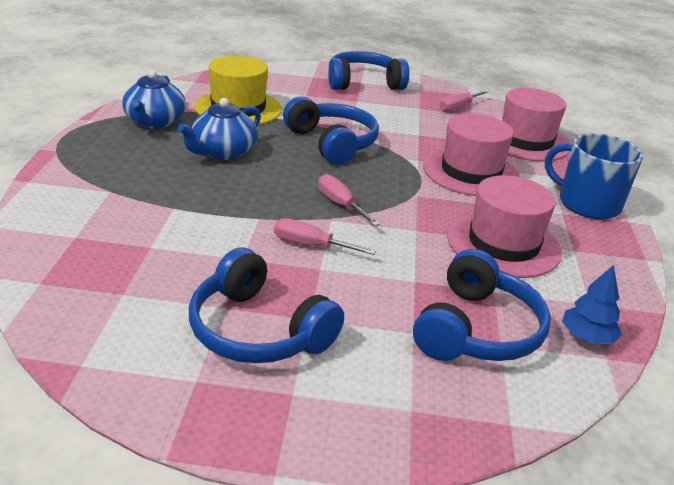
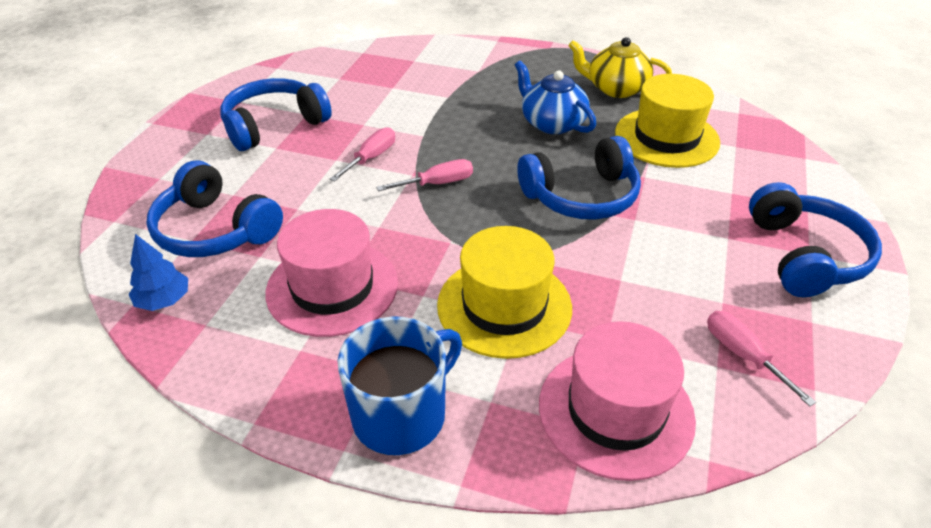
camera: 105 degrees right, 10 degrees up
(154, 122) = (616, 88): blue teapot -> yellow teapot
(471, 172) = (504, 306): pink hat -> yellow hat

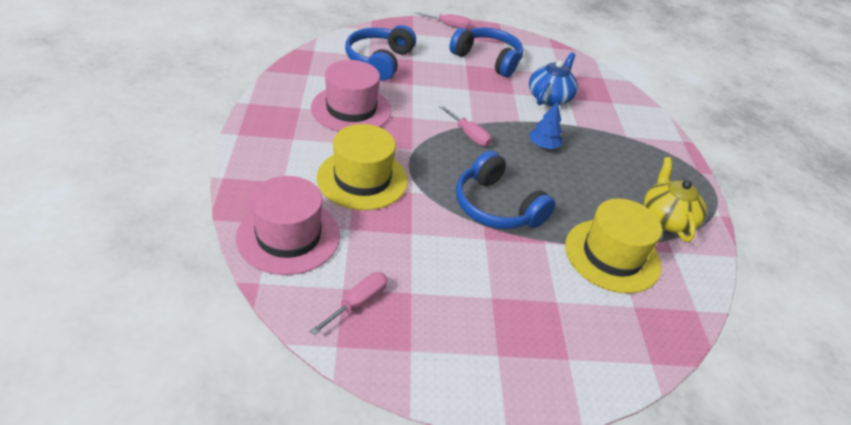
camera: 65 degrees right, 0 degrees up
(164, 300) = (320, 58): blue tree -> blue tree (543, 146)
(371, 158) = (479, 103): pink screwdriver -> pink screwdriver (448, 25)
(401, 414) = (265, 149): blue mug -> none
(552, 123) = (582, 183): blue teapot -> blue teapot (549, 97)
(805, 255) = (494, 351): blue headphones -> none

